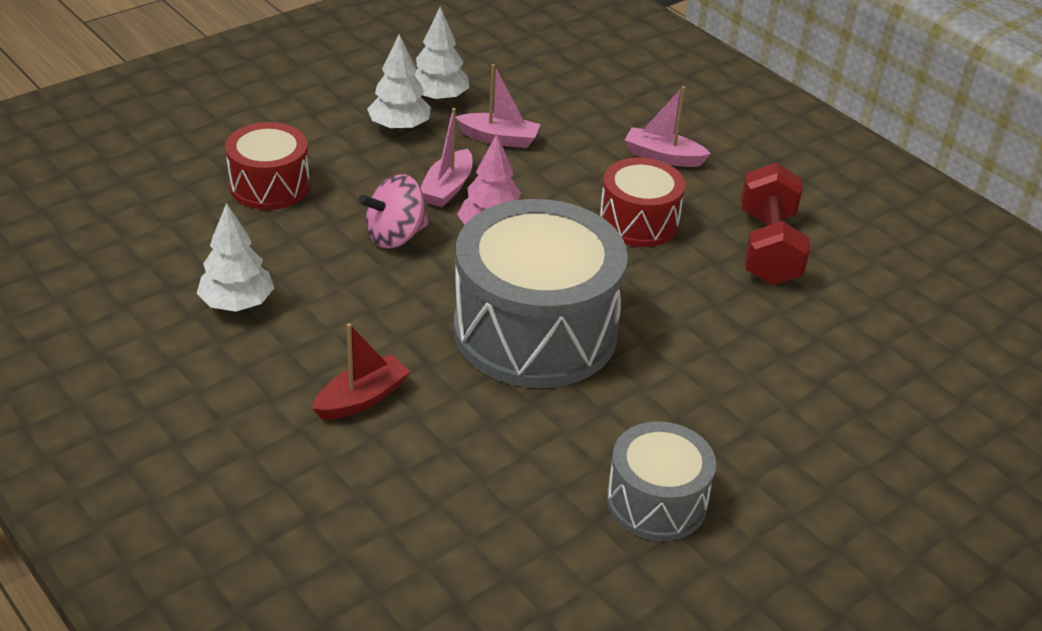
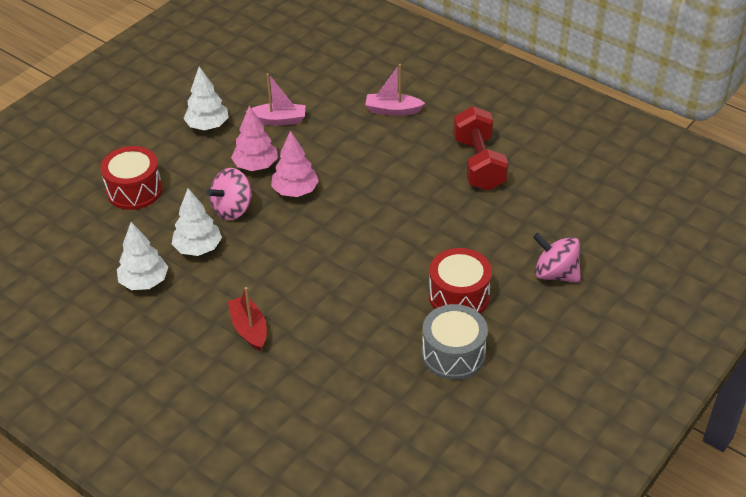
camera: 10 degrees left, 5 degrees up
(362, 398) = (249, 329): red boat -> red boat turned 60 degrees counterclockwise
(438, 98) = (227, 97): white tree -> white tree (198, 248)
(447, 188) = (255, 165): pink boat -> pink tree
(535, 331) = (345, 257): grey drum -> none
(638, 222) = (390, 163): red drum -> red drum (459, 296)
(846, 420) = (555, 274): none -> pink spinning top

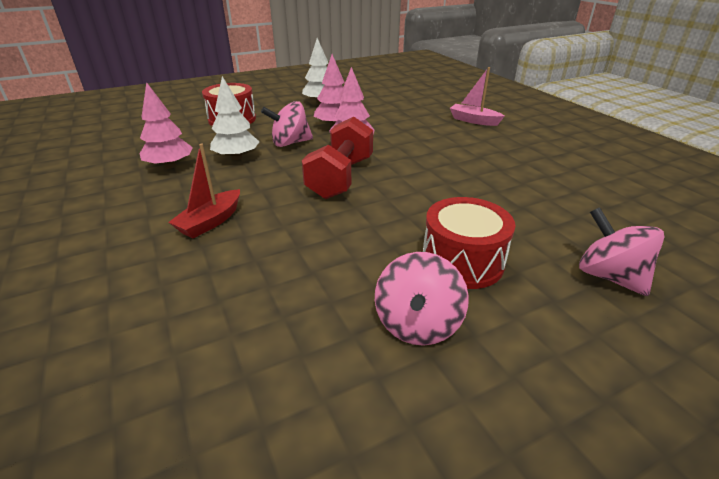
camera: 25 degrees right, 10 degrees down
(144, 282) = (170, 166): white tree -> pink tree
(249, 329) = (210, 222): red boat -> red boat turned 150 degrees counterclockwise
(278, 120) = (375, 109): pink boat -> none
(453, 354) = (417, 324): grey drum -> pink spinning top
(479, 164) = (541, 164): red dumbbell -> red dumbbell (341, 178)

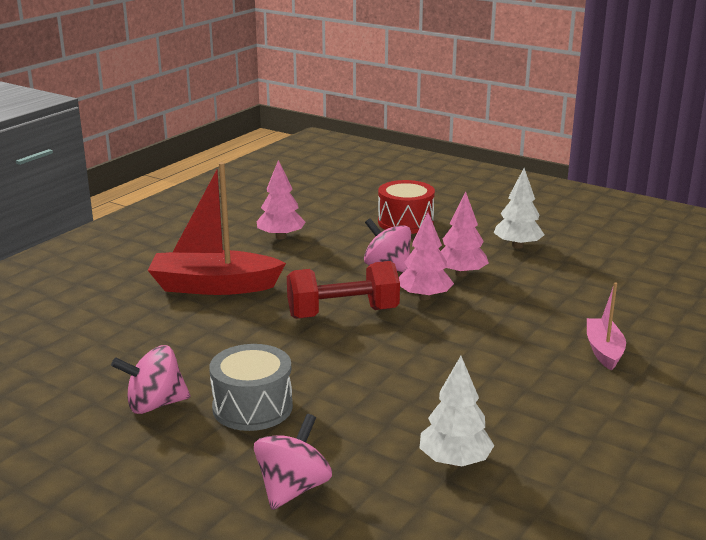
camera: 60 degrees right, 10 degrees down
(210, 222) = (214, 286): red boat -> red boat, size x1.83
(237, 157) = (327, 255): white tree -> white tree (455, 461)
(462, 261) = (252, 407): red drum -> grey drum

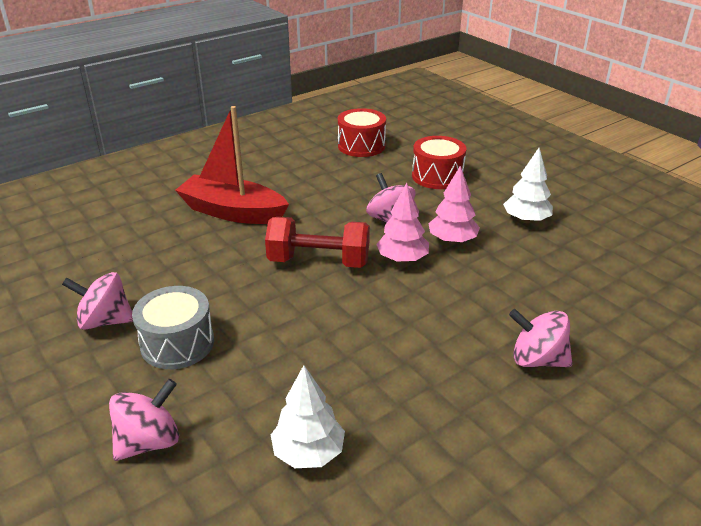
camera: 20 degrees right, 10 degrees up
(281, 237) = (320, 172): pink tree -> none
(306, 207) = (361, 146): none -> red drum
(604, 351) = (537, 359): pink boat -> pink spinning top

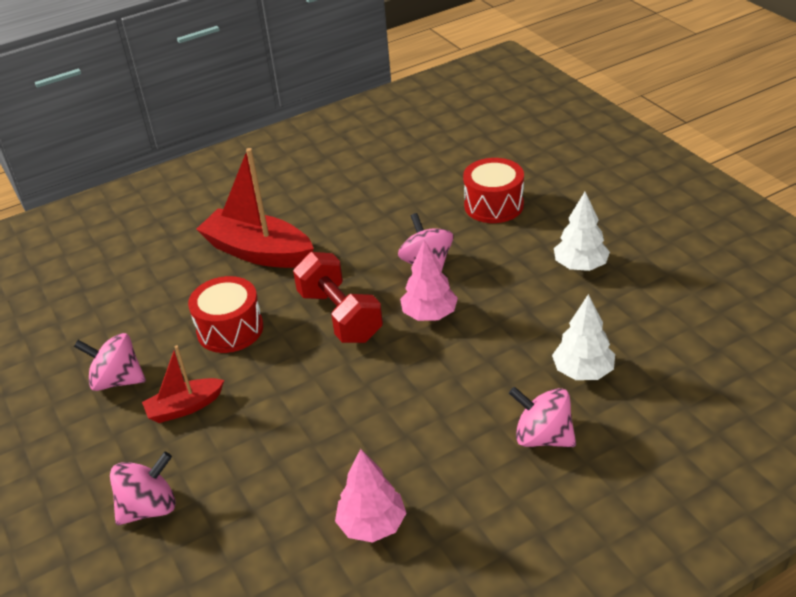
camera: 10 degrees right, 5 degrees up
(177, 343) = (185, 407): grey drum -> red boat
(308, 453) = (294, 525): white tree -> white tree (583, 372)
(319, 262) = (340, 316): red dumbbell -> red dumbbell turned 45 degrees clockwise
(361, 146) = (415, 162): red drum -> red drum (230, 329)
(452, 240) = (490, 292): pink tree -> pink tree (372, 525)

